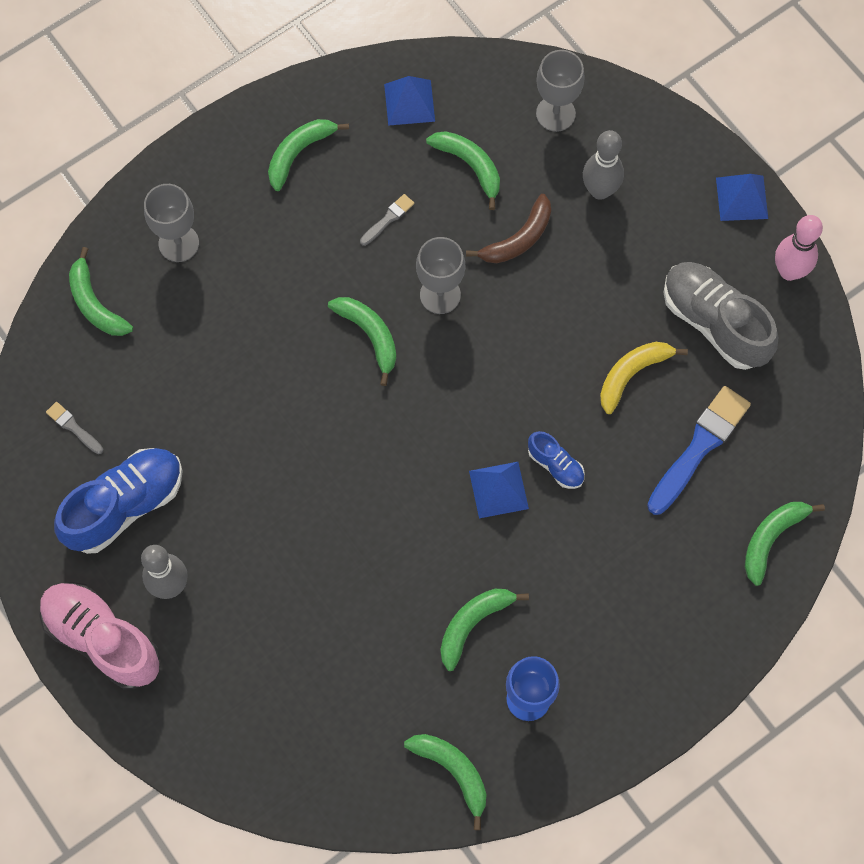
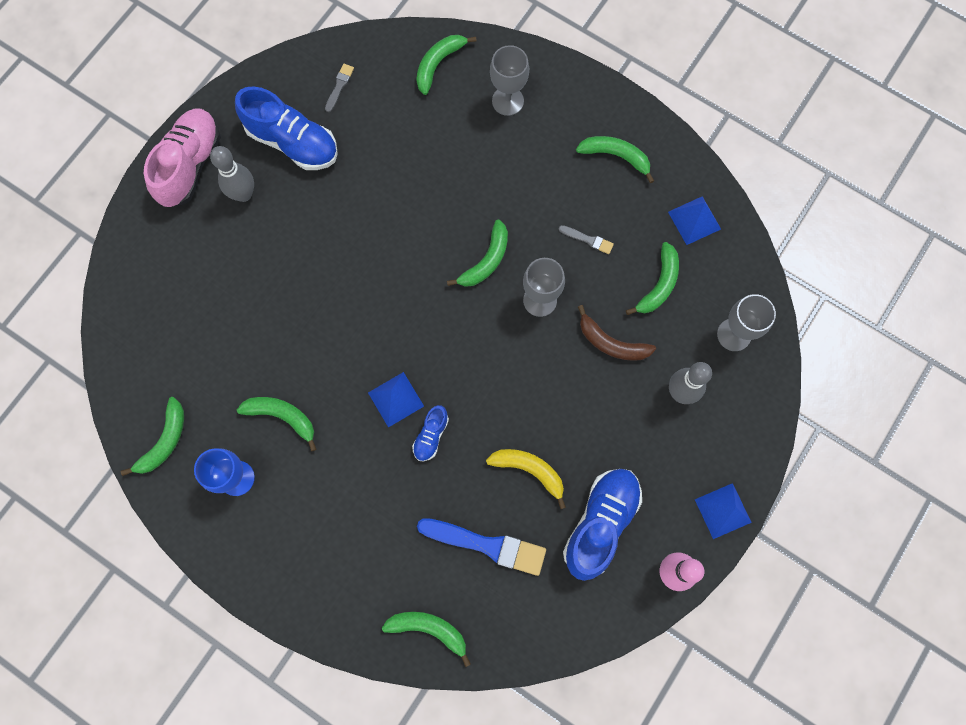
camera: 70 degrees right, 5 degrees up
(714, 322) = (600, 523): grey shoe -> blue shoe

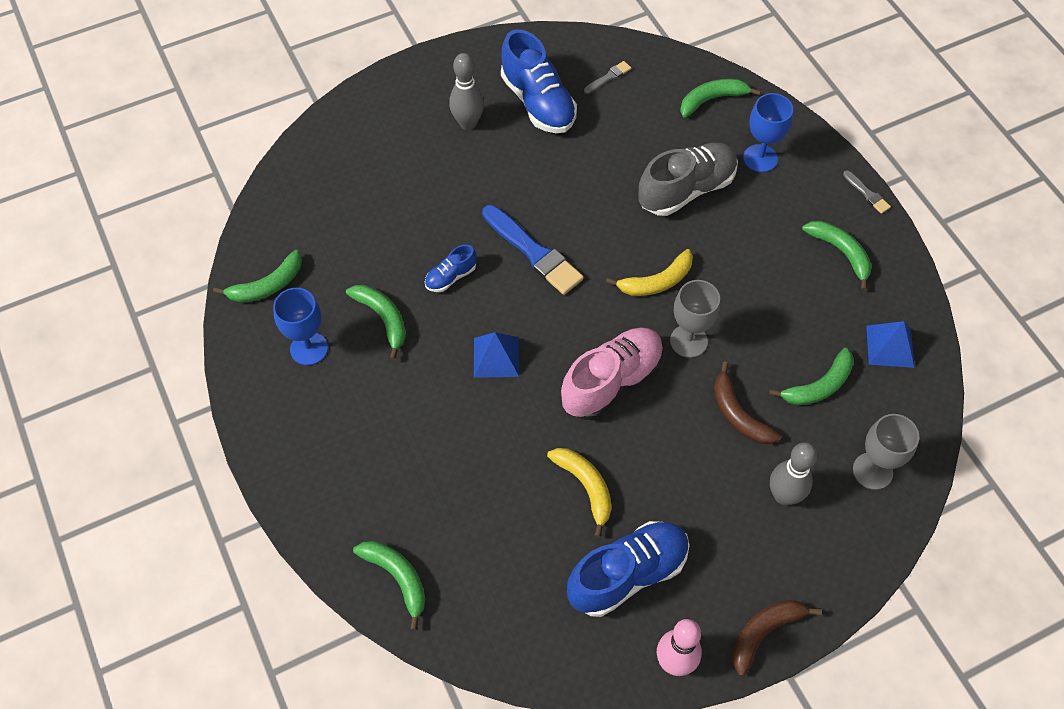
camera: 30 degrees right, 15 degrees down
(190, 165) = (437, 79): pink shoe -> pink shoe (612, 381)
(431, 436) = (509, 406): blue shoe -> blue shoe (451, 277)
(464, 162) = (686, 189): none -> grey shoe
(486, 261) = (656, 281): green banana -> yellow banana
(487, 545) = (501, 532): blue brush -> blue brush (533, 252)
(507, 101) = (760, 158): grey goblet -> blue goblet
(588, 240) = (769, 311): grey brush -> grey brush (867, 194)
(723, 511) = (764, 632): blue pyramid -> brown banana

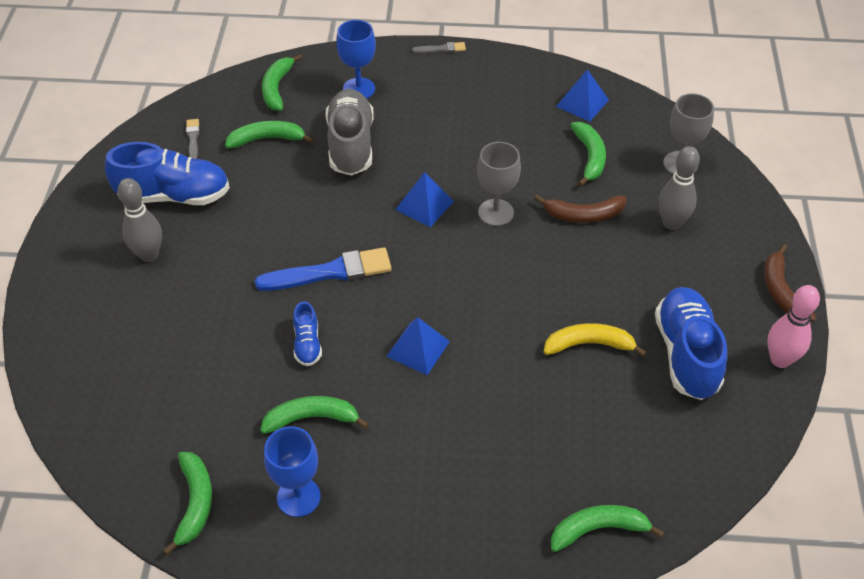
camera: 60 degrees left, 10 degrees down
(612, 381) = (499, 279): pink shoe -> none
(656, 281) = (424, 205): yellow banana -> blue pyramid
(840, 253) = (482, 88): green banana -> green banana (267, 139)

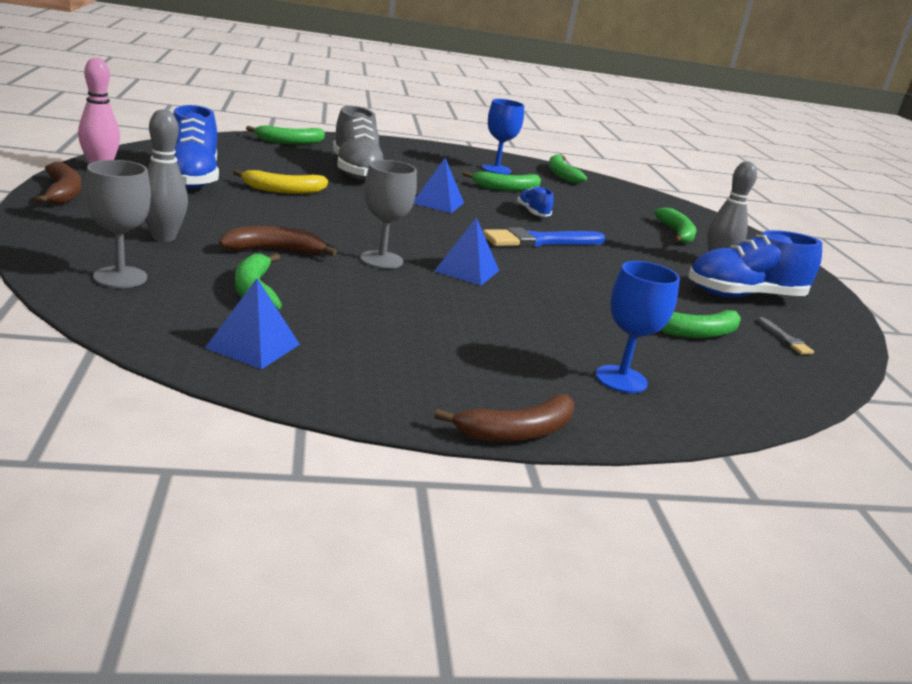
camera: 165 degrees right, 25 degrees down
(277, 88) = (740, 385): green banana -> green banana (677, 234)
(351, 145) = (586, 322): grey shoe -> grey shoe (356, 171)
(441, 49) = (517, 432): grey brush -> brown banana

